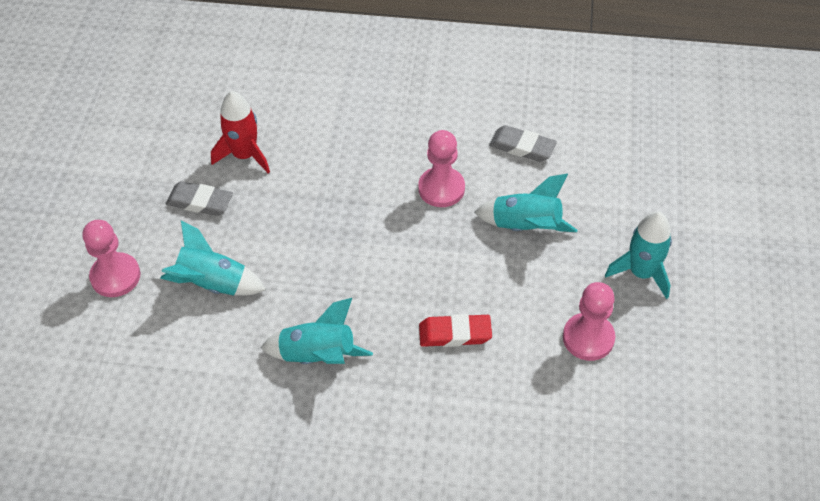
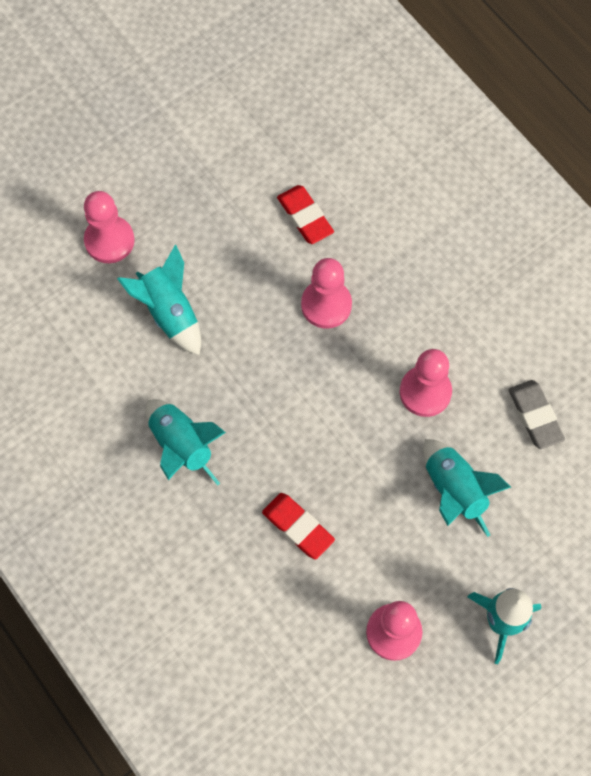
camera: 45 degrees right, 15 degrees up
(200, 202) = (230, 230): grey eraser -> none
(245, 155) = (305, 217): red rocket -> red eraser
(319, 192) = (326, 305): none -> pink pawn

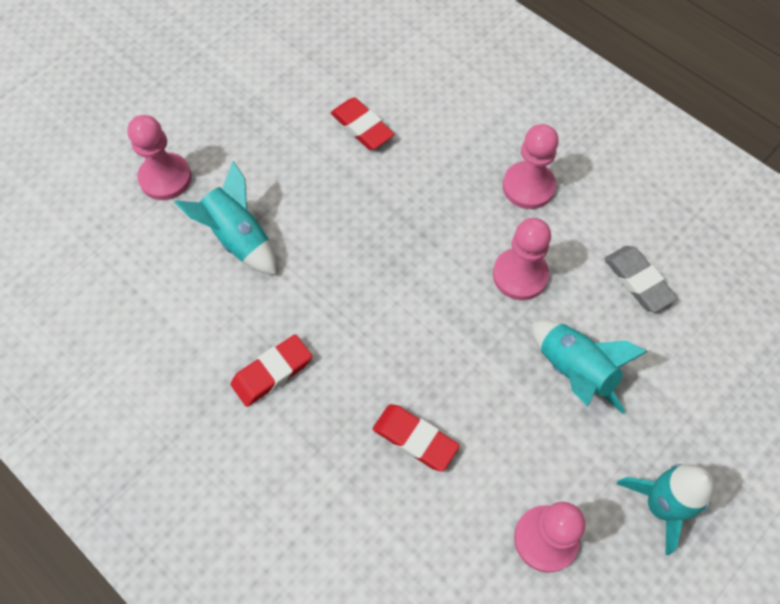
camera: 10 degrees left, 5 degrees down
(181, 446) = (272, 372): turquoise rocket -> red eraser
(326, 305) = (400, 206): pink pawn -> pink pawn (528, 186)

